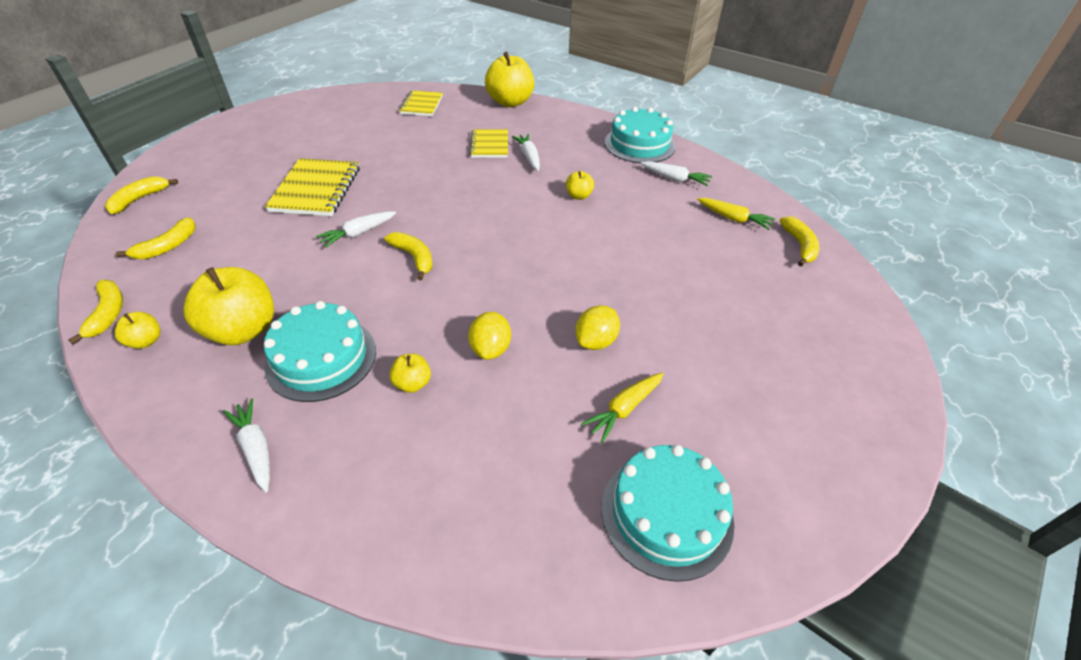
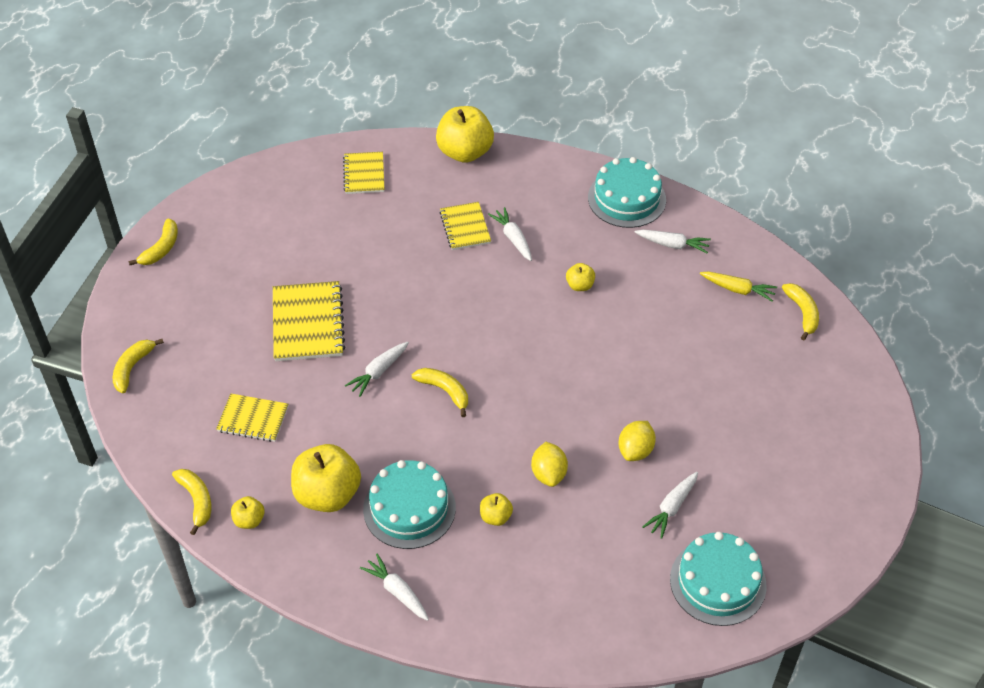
camera: 10 degrees left, 5 degrees up
(167, 246) = (201, 420): yellow banana -> yellow banana (161, 249)
(216, 253) = (253, 419): none -> yellow notebook
(624, 409) = (671, 508): yellow carrot -> white carrot

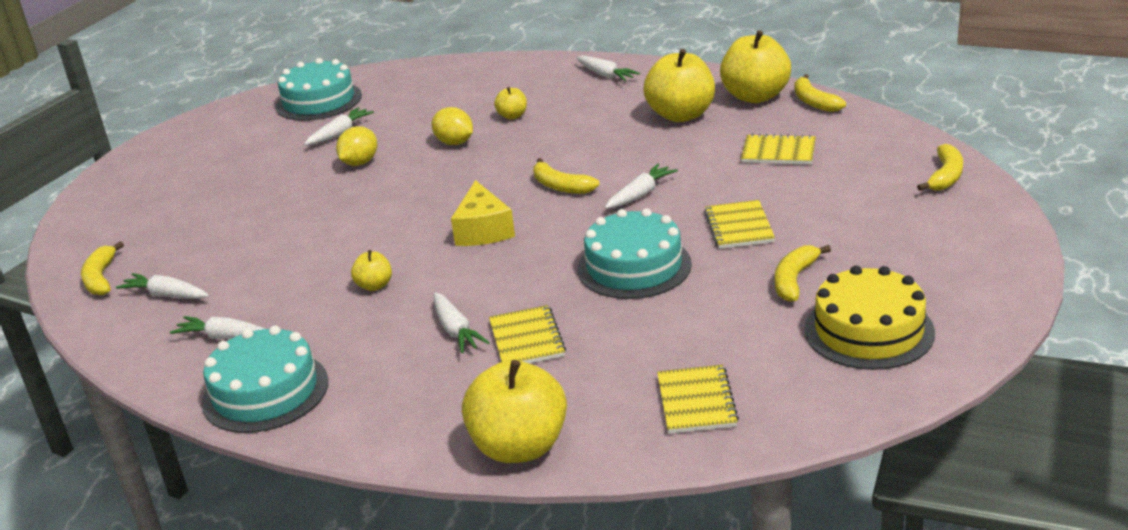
camera: 175 degrees left, 20 degrees down
(161, 249) = (987, 285): yellow banana -> yellow banana (794, 280)
(249, 520) = (755, 96): yellow apple -> yellow apple, size x2.11
(250, 217) = (869, 331): none -> yellow cake
(308, 323) = (739, 227): yellow notebook -> yellow notebook, size x0.63
(409, 508) = (597, 114): turquoise cake -> turquoise cake (634, 266)
(506, 340) = (483, 230): none -> yellow cheese
(549, 474) = (454, 143): yellow lemon -> yellow lemon turned 45 degrees counterclockwise
(738, 289) = (166, 295): yellow carrot -> white carrot

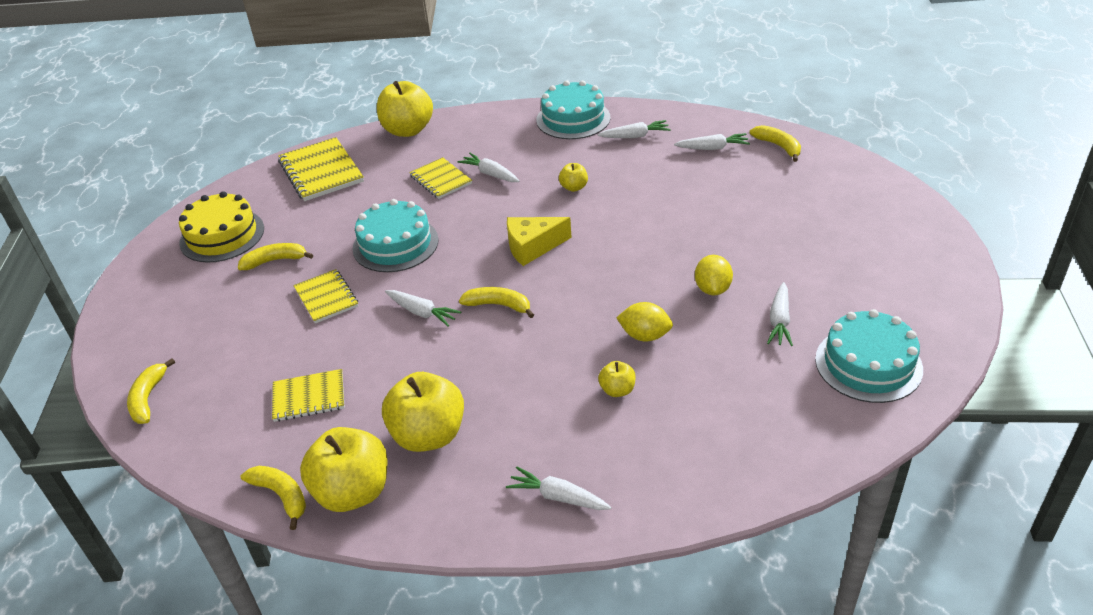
camera: 155 degrees right, 10 degrees up
(483, 230) = (532, 247): yellow cheese -> yellow cheese turned 75 degrees counterclockwise
(640, 194) = (422, 312): white carrot -> white carrot turned 75 degrees counterclockwise
(696, 402) = (321, 172): yellow notebook -> yellow notebook, size x1.59
(794, 280) = (275, 261): yellow banana -> yellow banana turned 105 degrees counterclockwise

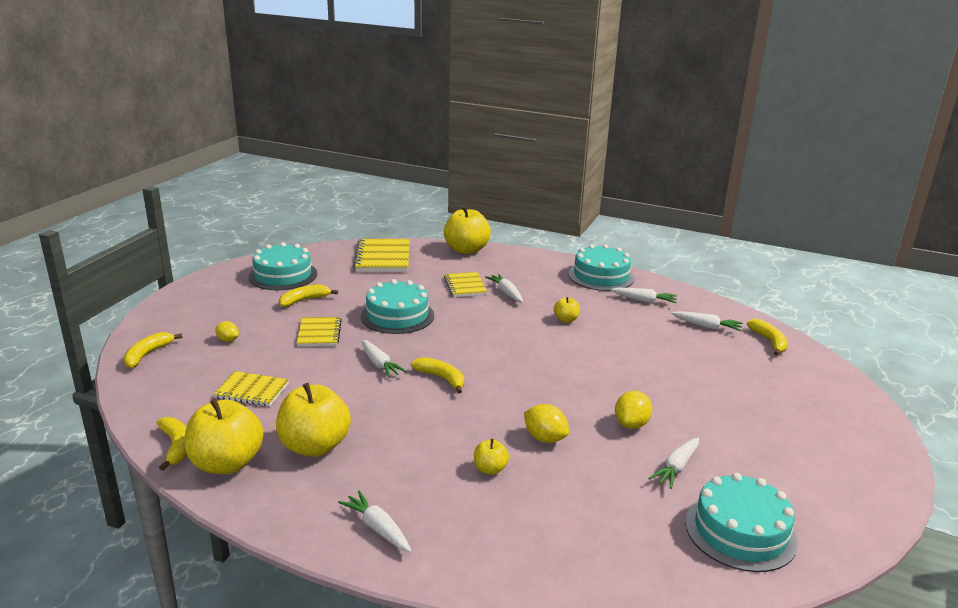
camera: 20 degrees right, 15 degrees down
(222, 235) = (283, 275): yellow cake -> turquoise cake
(228, 345) = (228, 340): none -> yellow lemon
(275, 261) = (304, 300): yellow banana -> yellow banana turned 45 degrees counterclockwise
(532, 247) = (500, 349): yellow cheese -> none

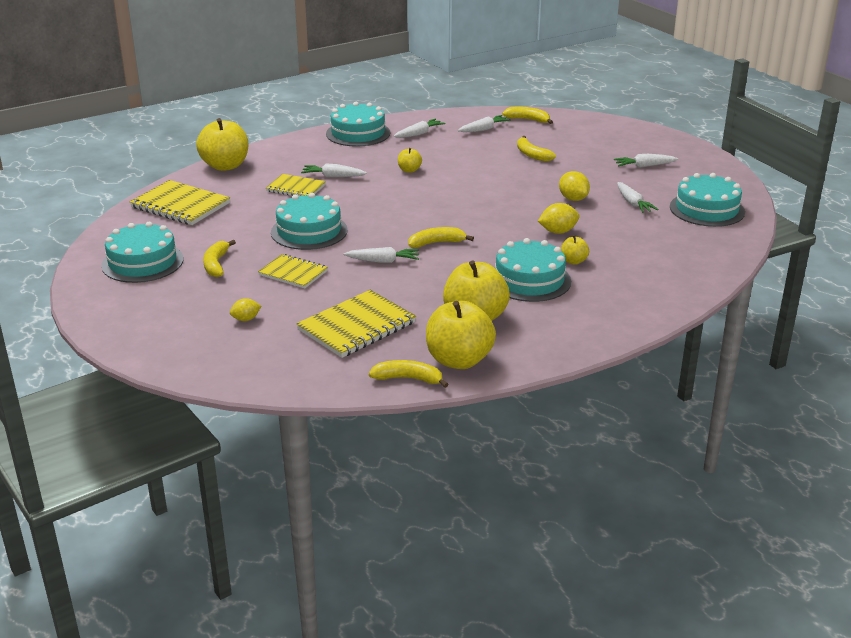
camera: 55 degrees left, 5 degrees up
(147, 354) = (219, 366): yellow banana -> yellow banana (532, 155)
(252, 391) = (357, 326): yellow notebook -> yellow notebook, size x1.59
(377, 528) = (599, 319): white carrot -> white carrot (644, 166)
(420, 454) = (529, 280): none -> turquoise cake

